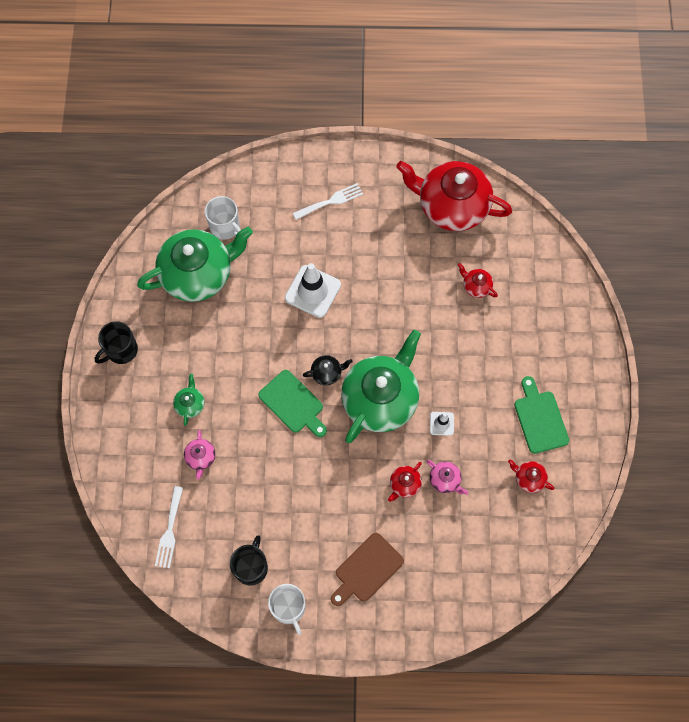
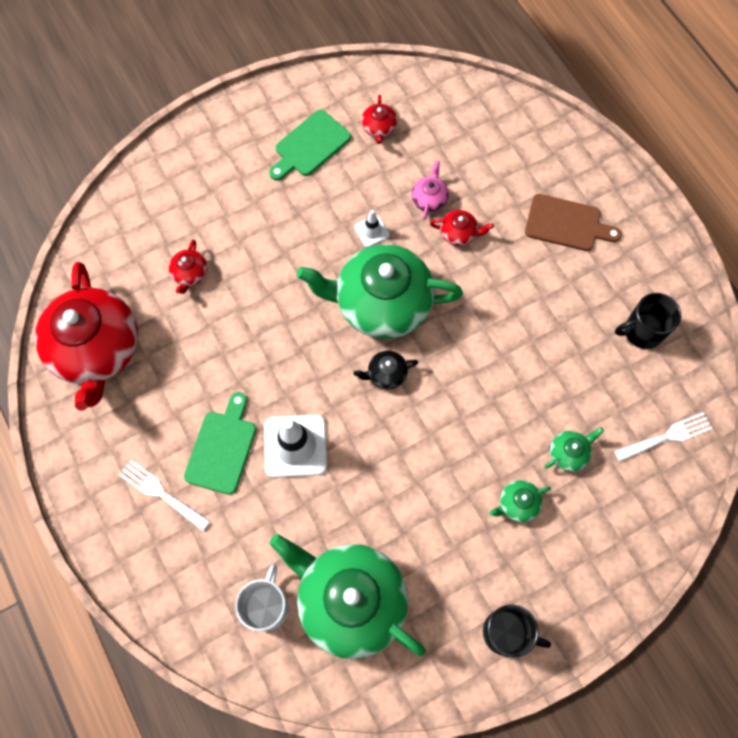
camera: 120 degrees left, 0 degrees up
(200, 457) = (568, 453): pink teapot -> green teapot
(289, 608) = (654, 273): white mug -> none
(293, 403) = (444, 390): green cutting board -> green cutting board (222, 448)
(327, 373) = (386, 374): black teapot -> black teapot turned 60 degrees counterclockwise

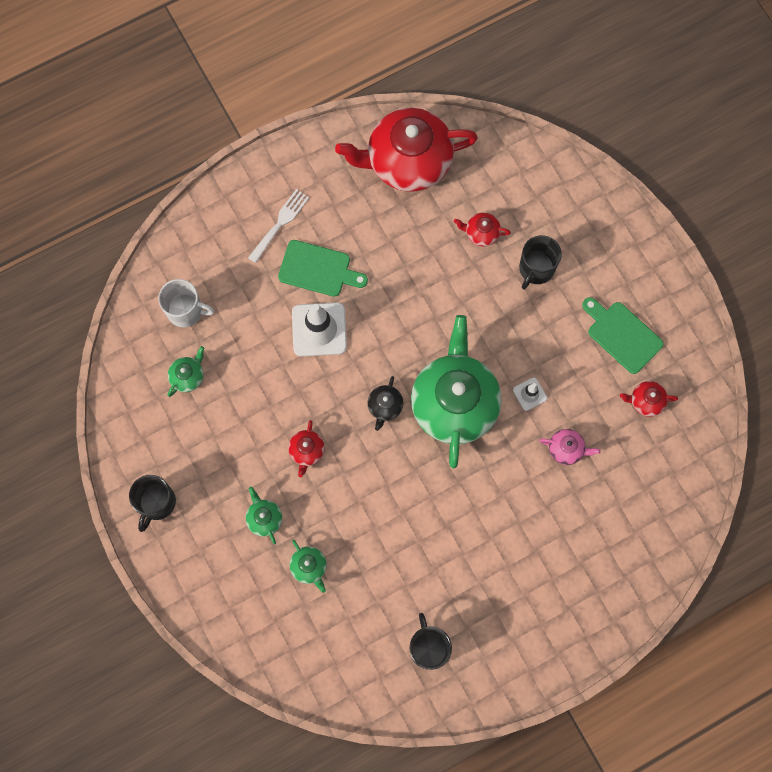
camera: 90 degrees right, 5 degrees up
(235, 222) = (536, 269): none -> black mug
(350, 600) = (188, 376): green teapot -> green teapot, size x0.40
(386, 374) = (385, 406): black teapot -> black teapot turned 150 degrees counterclockwise
(459, 233) = (529, 476): red teapot -> red teapot (306, 451)
(566, 224) = (543, 583): brown cutting board -> none
(667, 436) = (323, 660): white fork -> none

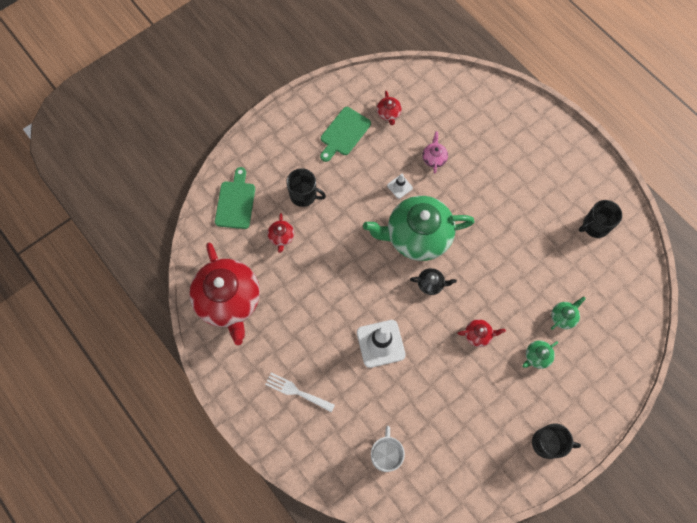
camera: 100 degrees left, 5 degrees down
(188, 376) = (440, 441): green teapot -> none
(318, 269) = (331, 353): green cutting board -> green cutting board (235, 202)

